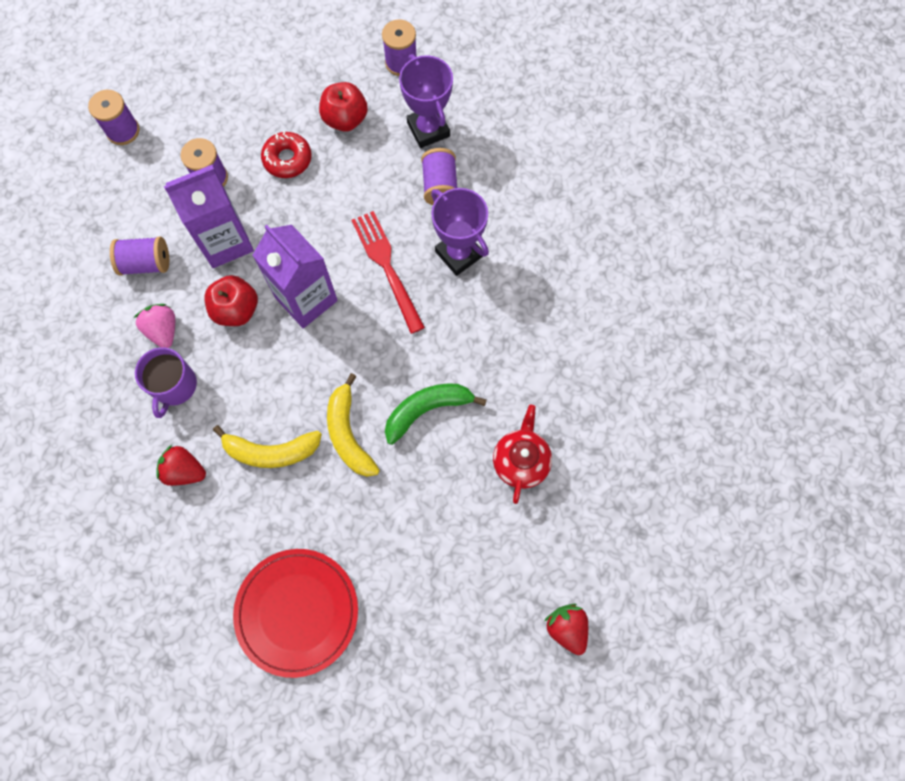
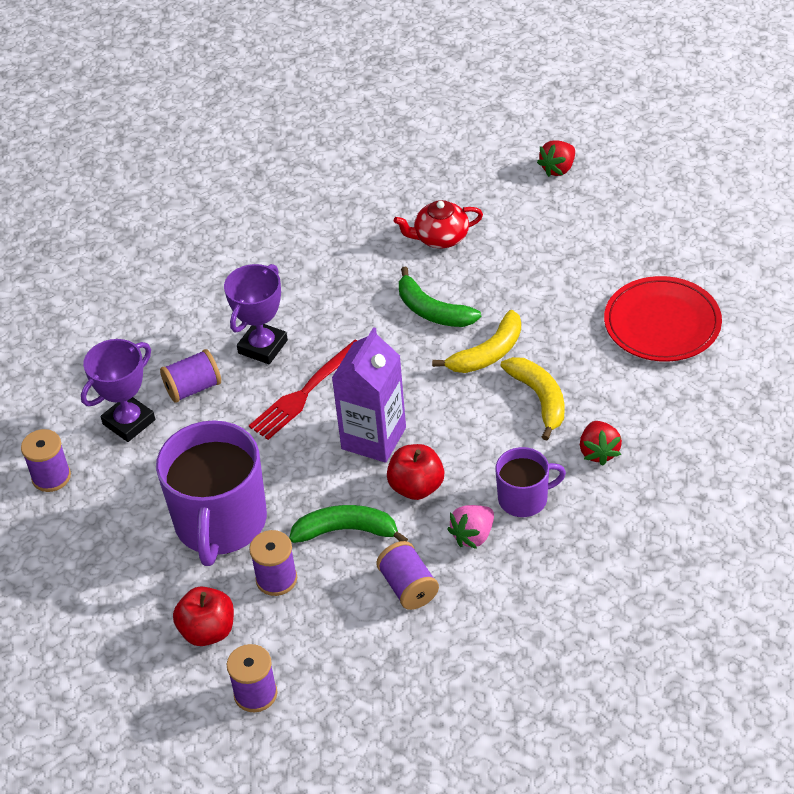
camera: 110 degrees left, 25 degrees down
(225, 242) = (346, 531): purple carton -> green banana
(287, 159) = (220, 522): red donut -> purple mug
(345, 119) = (146, 494): red apple -> red apple (208, 631)

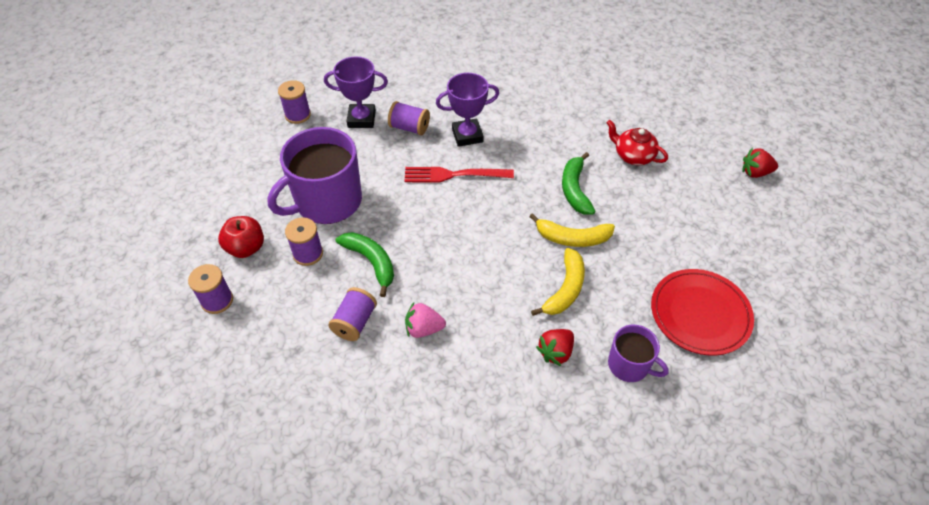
camera: 45 degrees right, 5 degrees up
(373, 438) = (451, 228): purple carton -> none
(416, 487) = (434, 273): red apple -> none
(524, 498) = (478, 336): purple mug -> purple mug (629, 365)

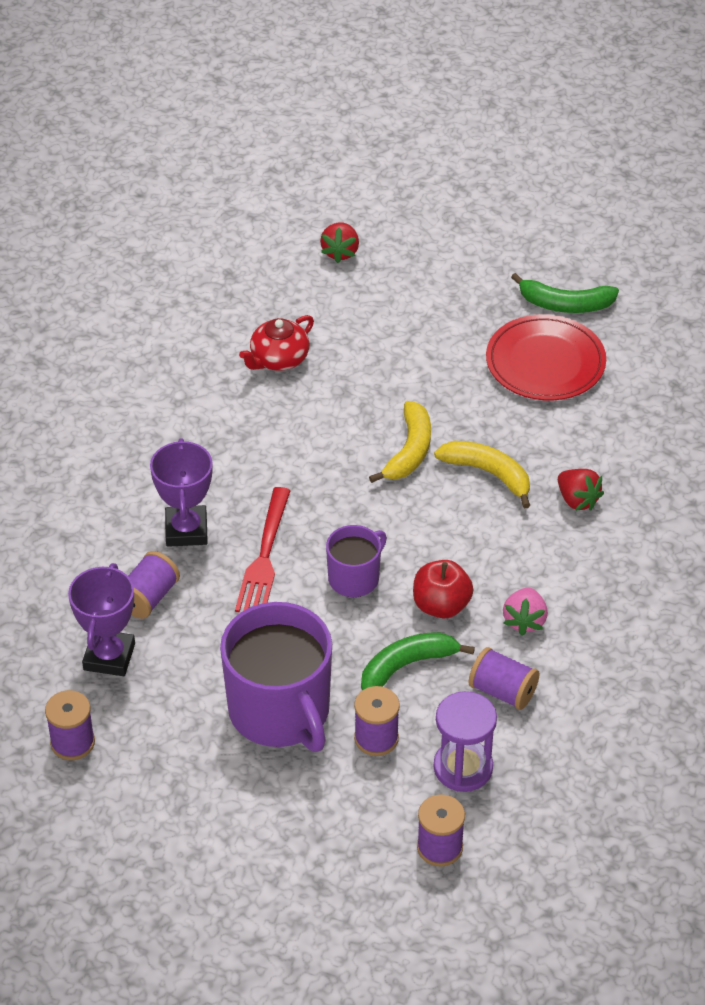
camera: 80 degrees left, 5 degrees down
(246, 248) = (349, 813): red apple -> red apple (441, 605)
(285, 306) = (463, 767): none -> purple hourglass
(575, 190) = (326, 431): green banana -> green banana (565, 304)
(629, 365) = (604, 439): purple mug -> purple mug (354, 578)

